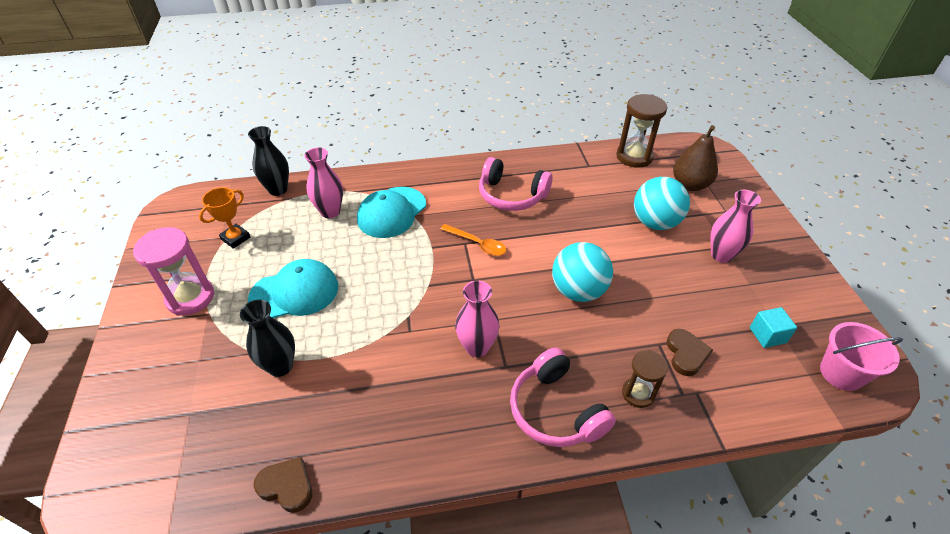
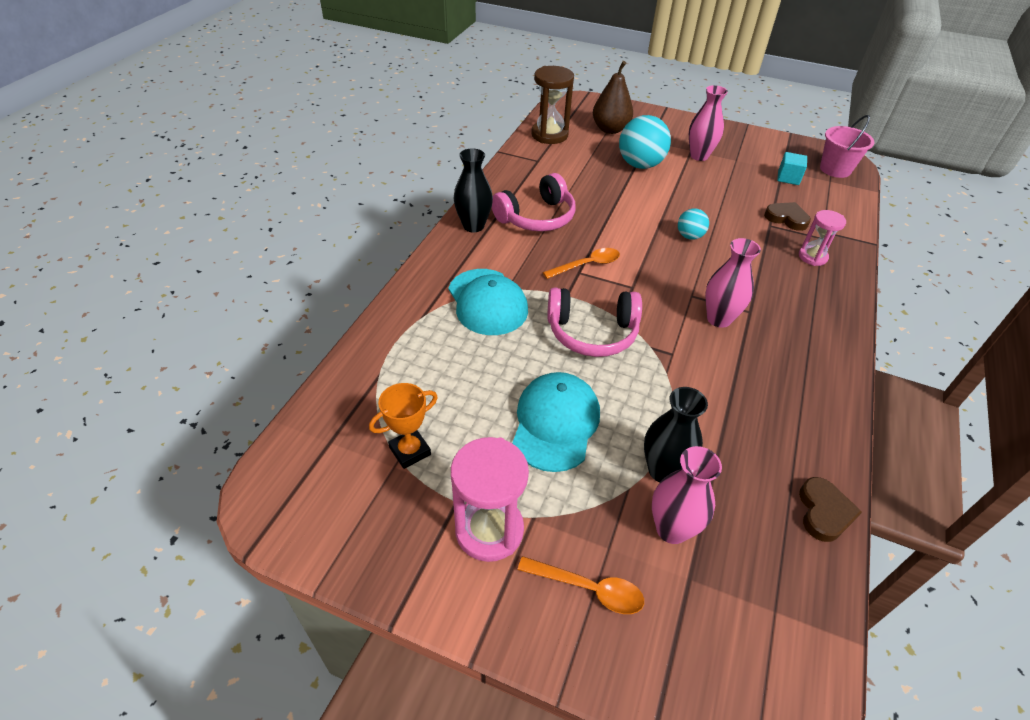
camera: 60 degrees left, 0 degrees up
(163, 362) = (589, 589): none -> orange spoon
(235, 238) = (410, 451): orange trophy -> orange trophy turned 75 degrees clockwise
(278, 189) = (349, 381): black vase -> black vase (473, 226)
(287, 486) = (824, 512): brown heart -> brown heart turned 135 degrees clockwise
(330, 212) = (440, 348): pink vase -> pink vase (672, 529)
(555, 410) = (809, 304): pink headphones -> pink headphones (592, 332)
(578, 291) = (689, 236): turquoise ball -> turquoise ball, size x0.53
(638, 393) = (812, 257): brown hourglass -> pink hourglass

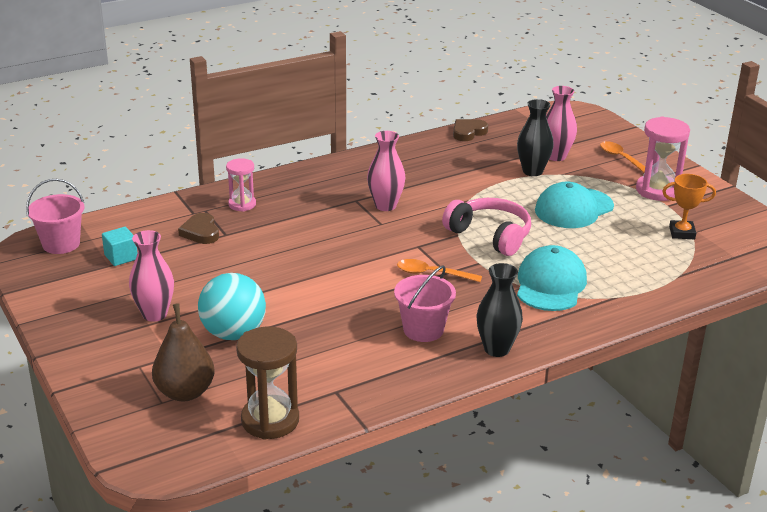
camera: 140 degrees left, 15 degrees down
(536, 217) = (423, 330): pink headphones -> pink bucket
(689, 236) = (309, 256): turquoise ball -> none

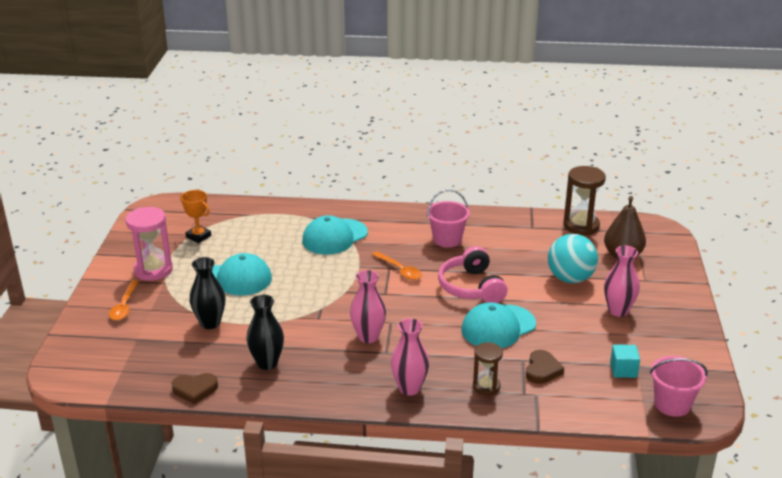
camera: 145 degrees left, 0 degrees up
(242, 204) = (486, 386): pink hourglass -> brown hourglass
(273, 254) = (498, 327): none -> turquoise cap
(490, 235) = (324, 282): pink headphones -> pink headphones (471, 287)
(496, 349) = (417, 216): black vase -> black vase (267, 363)
(556, 156) = (168, 330): pink vase -> pink vase (409, 388)

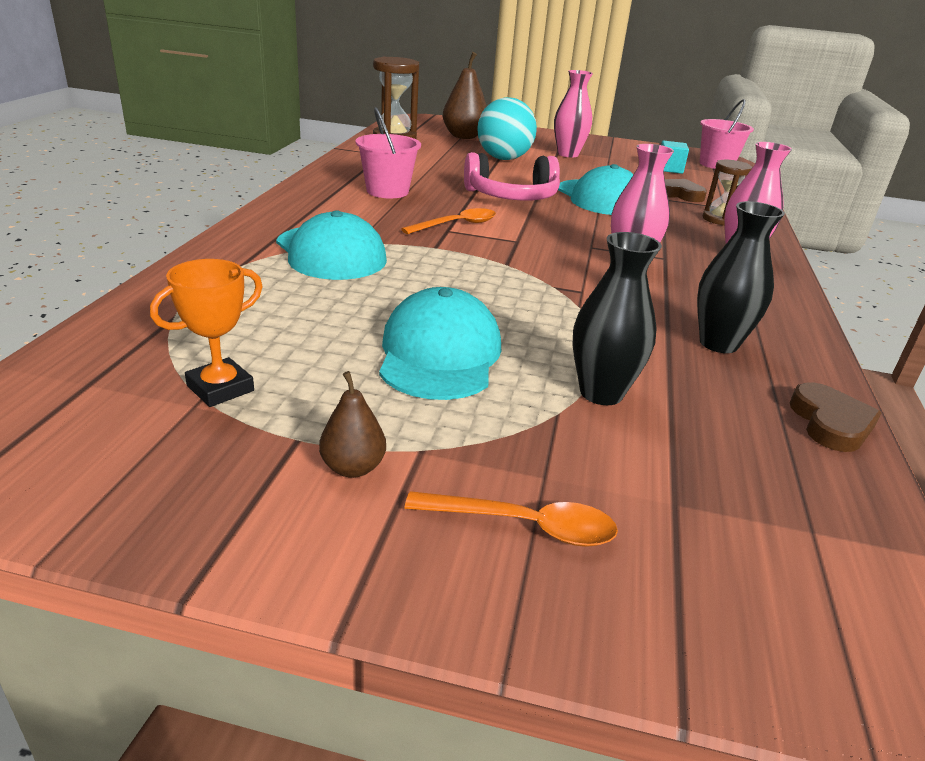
camera: 85 degrees left, 0 degrees up
(153, 270) = (353, 467): pink hourglass -> brown pear

